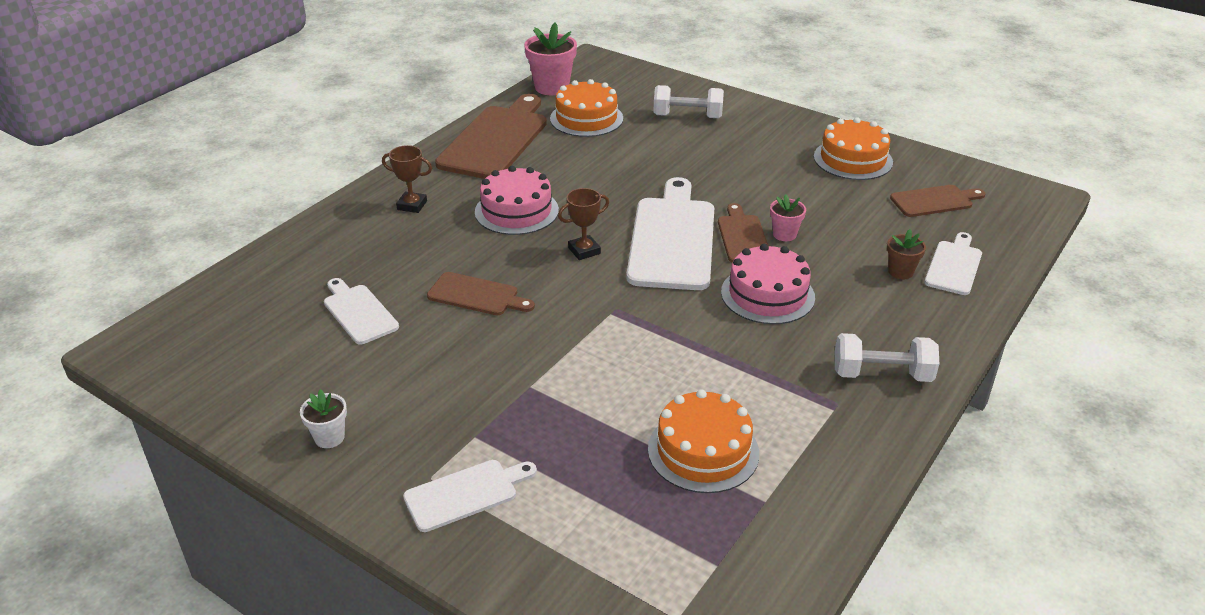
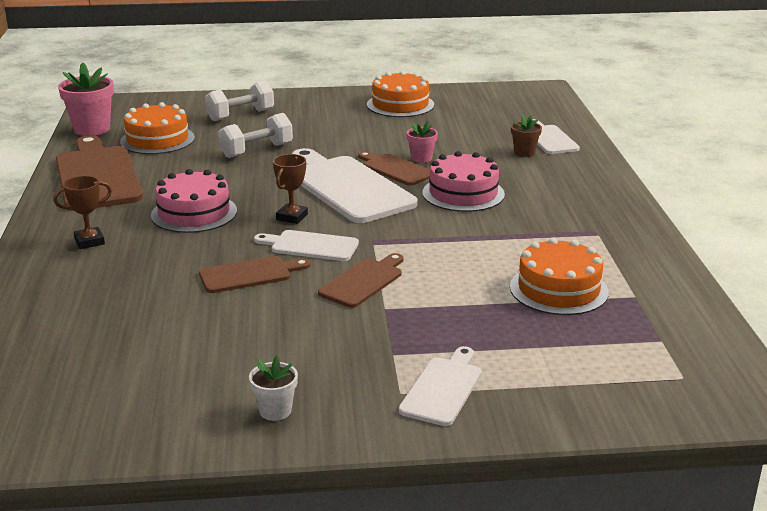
camera: 40 degrees left, 10 degrees down
(358, 312) = (161, 325): white cutting board -> white cutting board (310, 246)
(882, 374) = (596, 206): white dumbbell -> white dumbbell (256, 150)
(934, 201) = (486, 110): brown cutting board -> brown cutting board (363, 281)

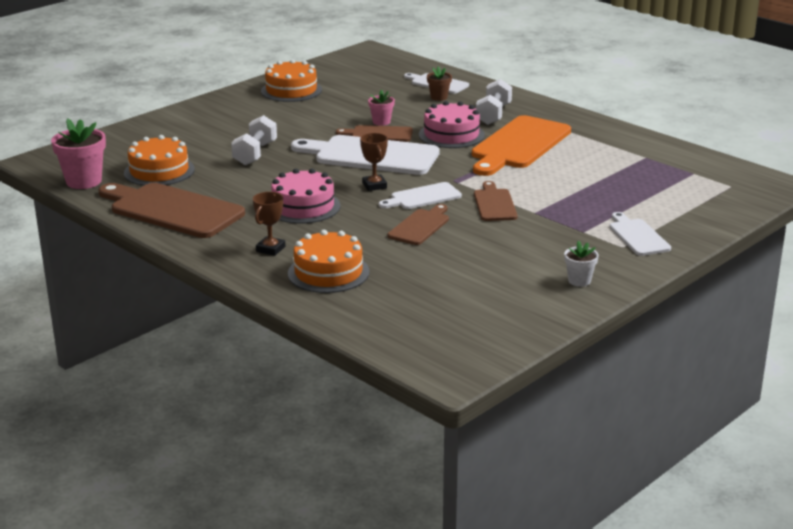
camera: 40 degrees left, 0 degrees up
(240, 115) = (185, 134): white dumbbell -> white dumbbell (493, 115)
(512, 228) = (519, 145): none -> orange cutting board
(558, 289) = (603, 168): orange cake -> orange cake (328, 272)

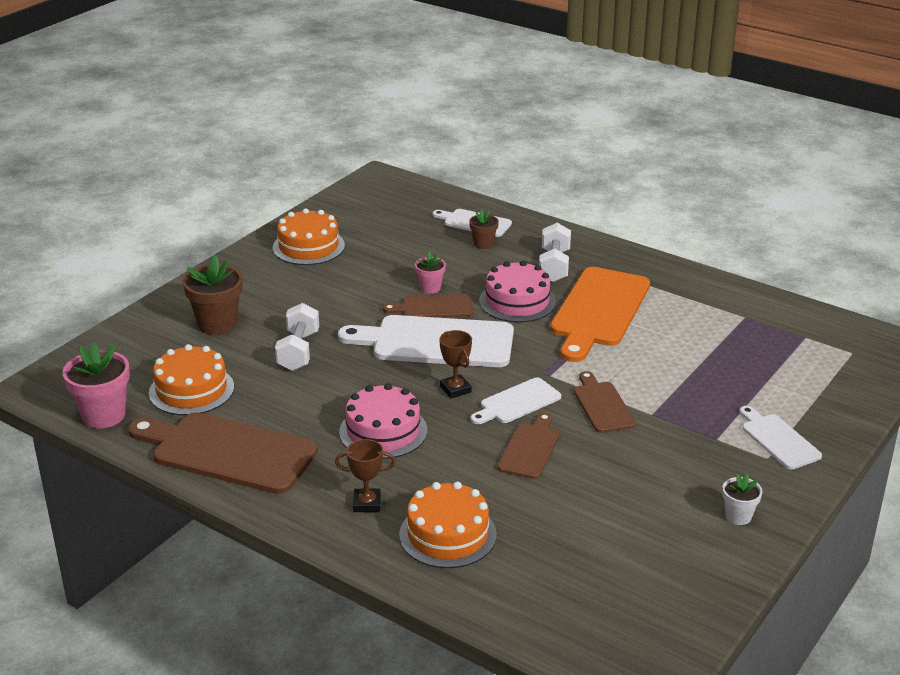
camera: 10 degrees left, 5 degrees up
(196, 133) = (217, 324): none -> brown flower pot
(270, 249) = (367, 504): brown trophy -> brown trophy turned 75 degrees clockwise

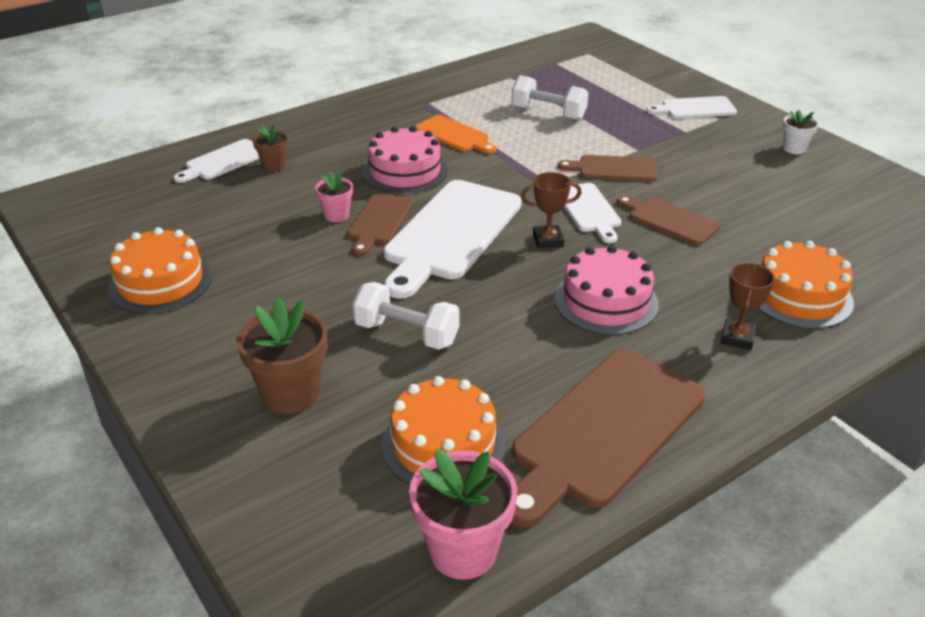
camera: 70 degrees left, 5 degrees up
(554, 266) = (354, 138): white dumbbell -> white dumbbell (548, 113)
(599, 311) = (454, 135): orange cutting board -> orange cutting board, size x0.53

